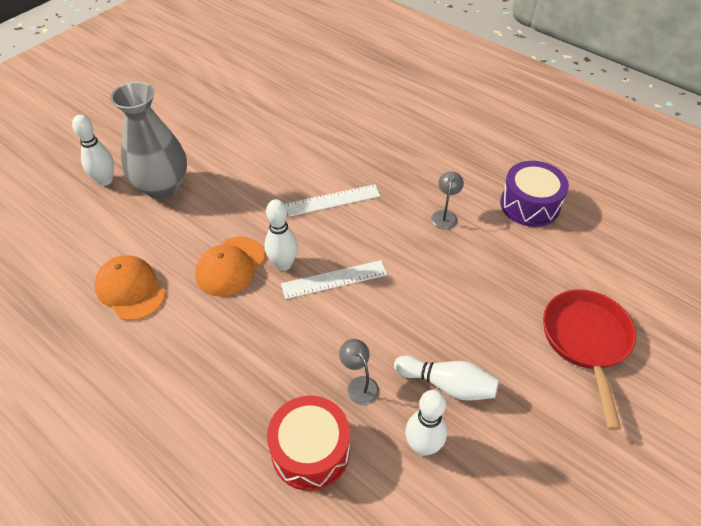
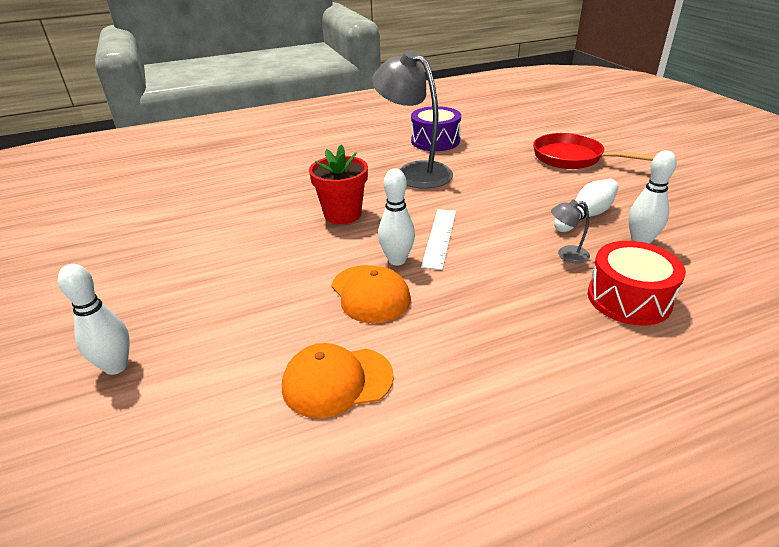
camera: 60 degrees left, 15 degrees down
(162, 187) = (193, 317): grey vase -> none
(332, 200) = (342, 214): white ruler -> red flower pot
(445, 215) = (414, 172): grey lamp -> grey lamp, size x2.40

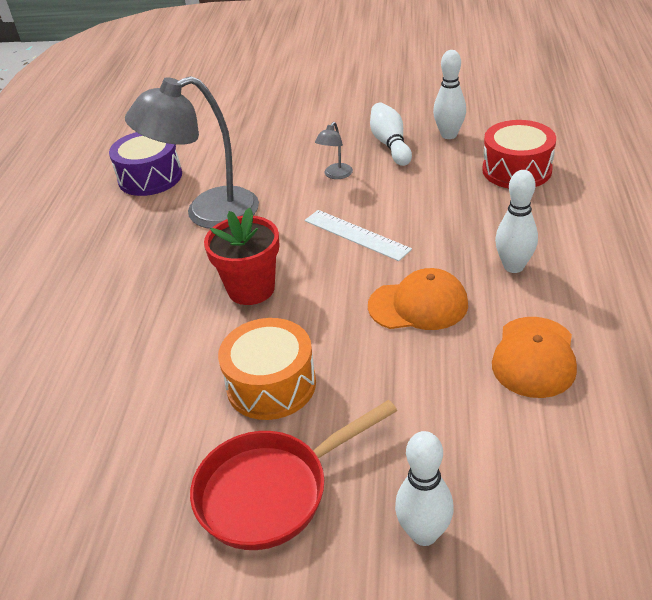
camera: 60 degrees left, 5 degrees up
(248, 253) = (271, 384): none -> orange drum
(397, 260) = (374, 273): white bowling pin -> white bowling pin (513, 266)
(566, 255) = (440, 175): grey lamp -> grey lamp (335, 175)
(573, 158) = (285, 112): red pan -> red pan (271, 491)

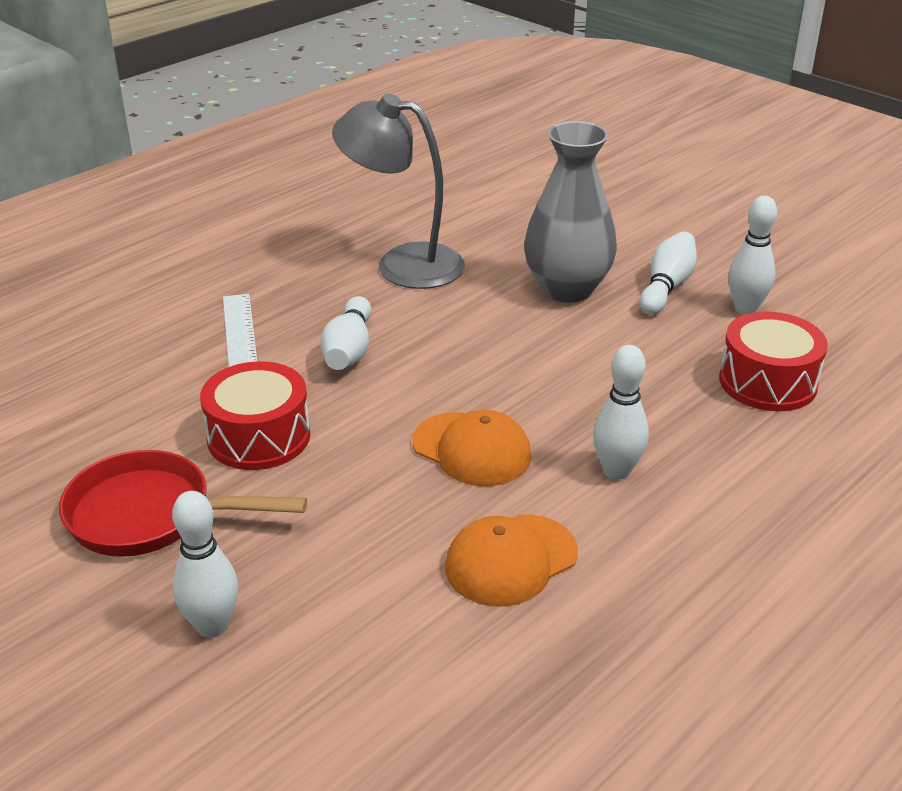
camera: 35 degrees right, 5 degrees down
(150, 177) = (397, 207): purple drum -> none
(251, 289) = (349, 350): red flower pot -> white bowling pin
(271, 384) = (259, 437): orange drum -> red drum
(335, 175) = (567, 289): grey lamp -> grey vase
(356, 235) = (506, 355): white ruler -> white ruler (240, 334)

